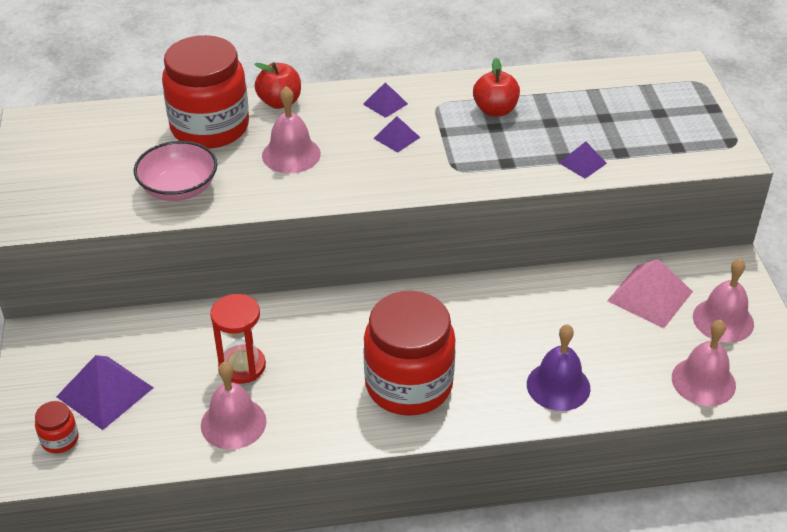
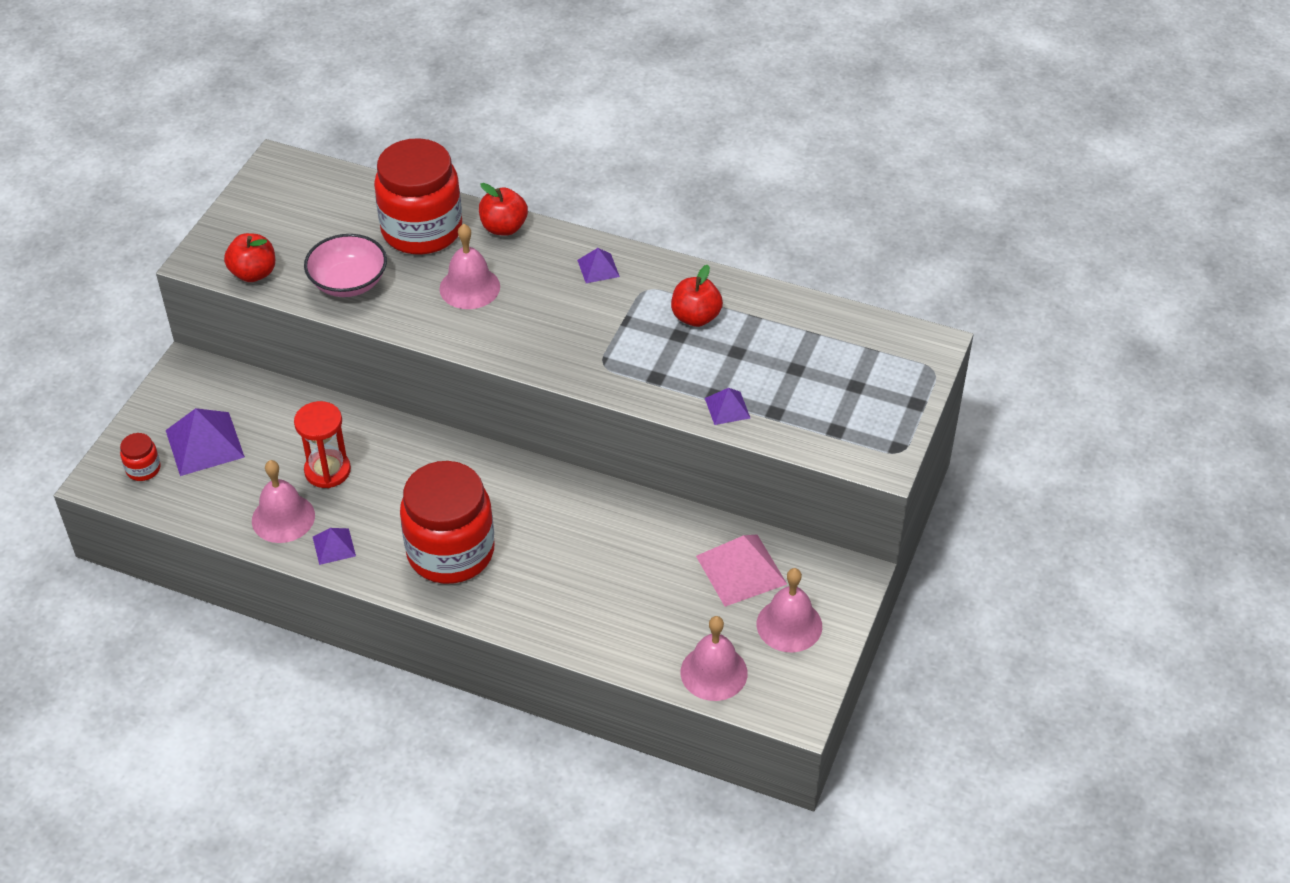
camera: 30 degrees right, 5 degrees up
(82, 213) = (253, 273): none -> red apple
(396, 137) = (577, 309): purple pyramid -> purple pyramid (334, 546)
(558, 386) = (578, 614): purple bell -> none

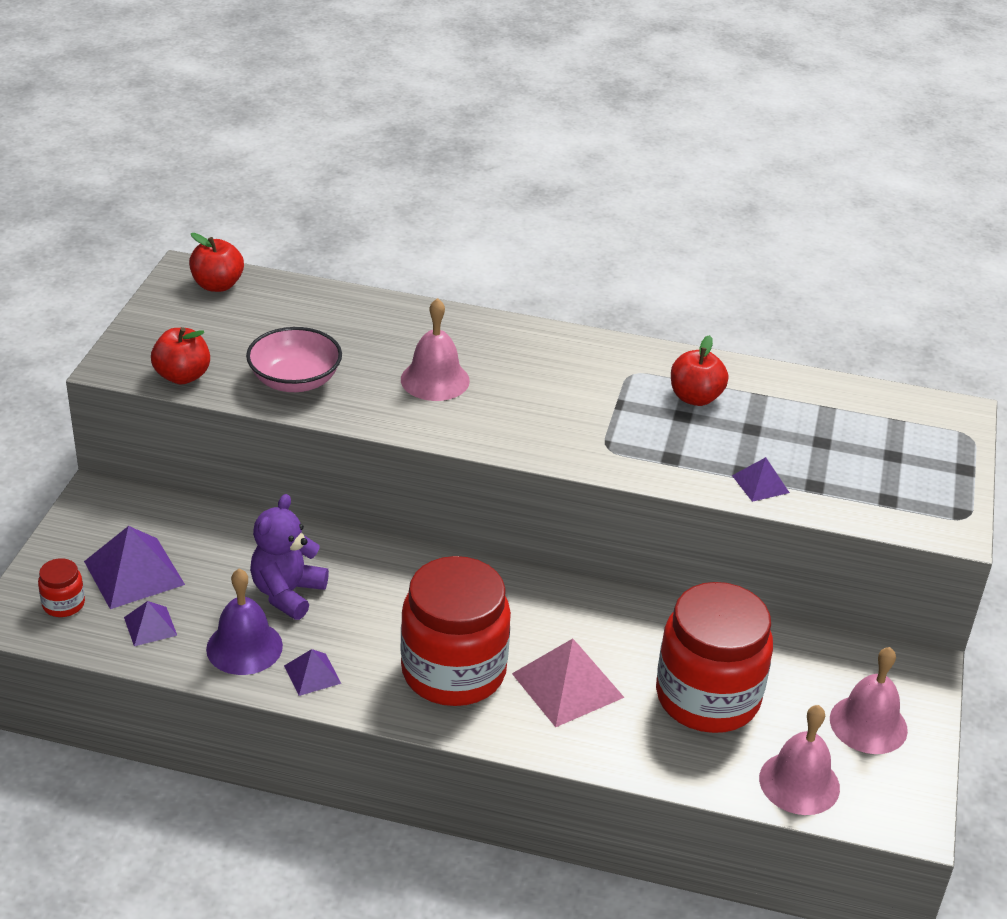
camera: 10 degrees left, 10 degrees down
(283, 518) = (244, 647): pink bell -> purple bell
(327, 471) = (287, 593): red hourglass -> purple teddy bear
(422, 230) = (366, 327): red jar -> red jar (707, 697)
(504, 227) = (457, 322): red apple -> red apple (217, 285)
(598, 268) = (573, 356): purple pyramid -> purple pyramid (150, 626)
(741, 569) = (794, 668): pink pyramid -> pink pyramid (567, 685)

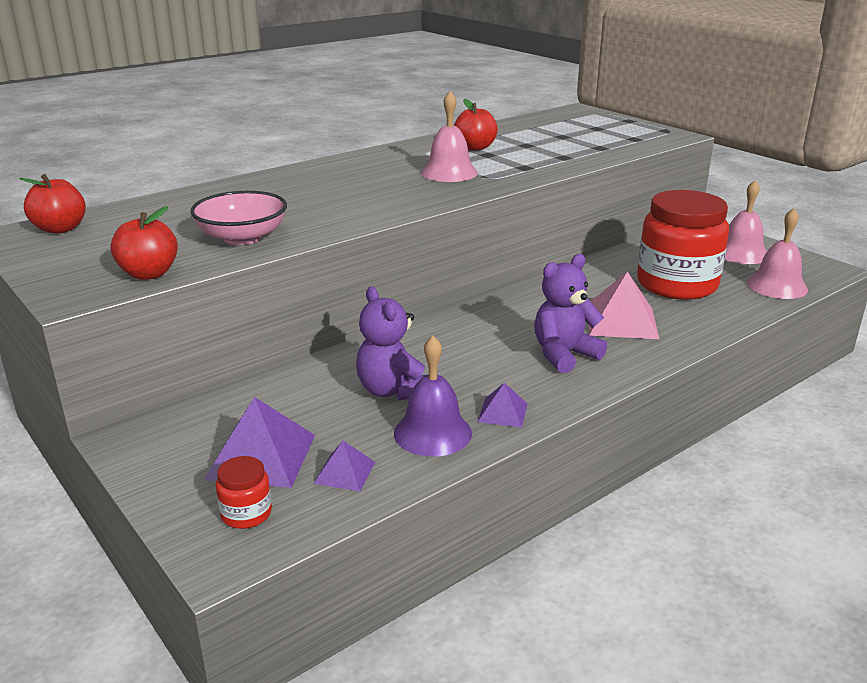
camera: 50 degrees left, 10 degrees down
(435, 380) = (331, 198): pink bell -> pink bell (449, 172)
(453, 671) = (564, 355): red jar -> purple teddy bear
(760, 484) = (581, 157): purple pyramid -> none

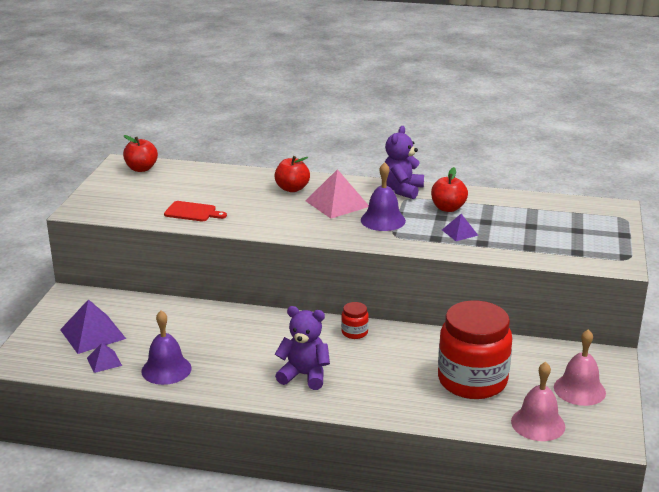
camera: 50 degrees right, 0 degrees up
(149, 274) = (121, 213): red apple -> red apple (292, 189)
(242, 237) = (192, 212): pink bowl -> red cutting board
(246, 514) = (47, 353): red jar -> red jar (354, 332)
(393, 390) = (193, 339): purple teddy bear -> purple teddy bear (402, 190)
(449, 172) = (383, 220): pink bell -> purple bell
(503, 412) = (211, 382): purple pyramid -> purple pyramid (459, 232)
(621, 321) = (380, 379): pink pyramid -> pink pyramid (337, 203)

